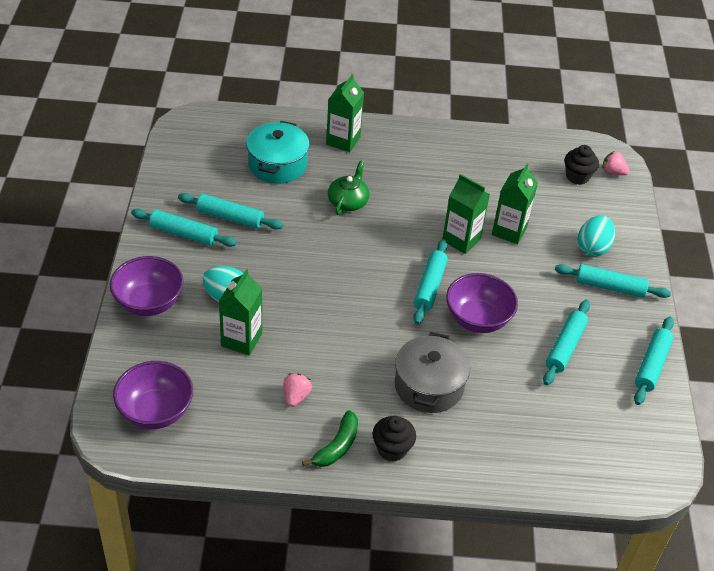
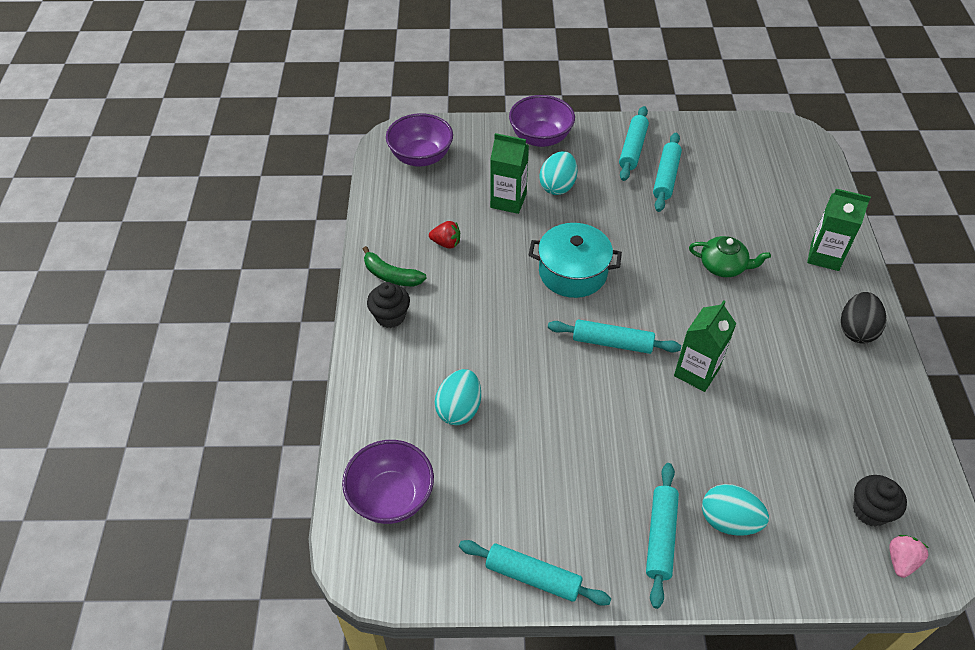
camera: 90 degrees right, 5 degrees up
(277, 164) = (759, 205): turquoise pot -> turquoise pot (573, 272)
(296, 396) = (446, 243): pink strawberry -> red strawberry
(421, 143) = (856, 330): none -> black egg
(429, 386) = (471, 344): grey pot -> none
(477, 319) = (572, 388): purple bowl -> purple bowl (391, 497)
(501, 400) = (459, 409): none -> turquoise egg
(509, 231) = (729, 423): green carton -> none
(565, 347) = (546, 476): turquoise rolling pin -> none

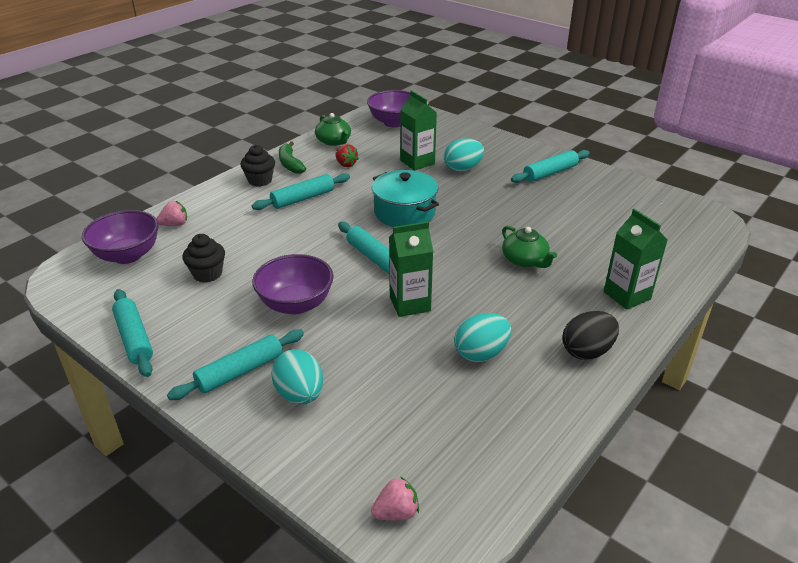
camera: 40 degrees right, 15 degrees down
(384, 428) = (175, 224): none -> pink strawberry
(394, 218) = (334, 141): none -> green teapot
(459, 409) = (228, 238): turquoise egg -> turquoise egg (481, 353)
(540, 138) = (488, 143): purple bowl -> purple bowl (296, 304)
(665, 177) = (553, 196): turquoise rolling pin -> turquoise rolling pin (303, 198)
(870, 511) = (420, 463): black cupcake -> black cupcake (207, 274)

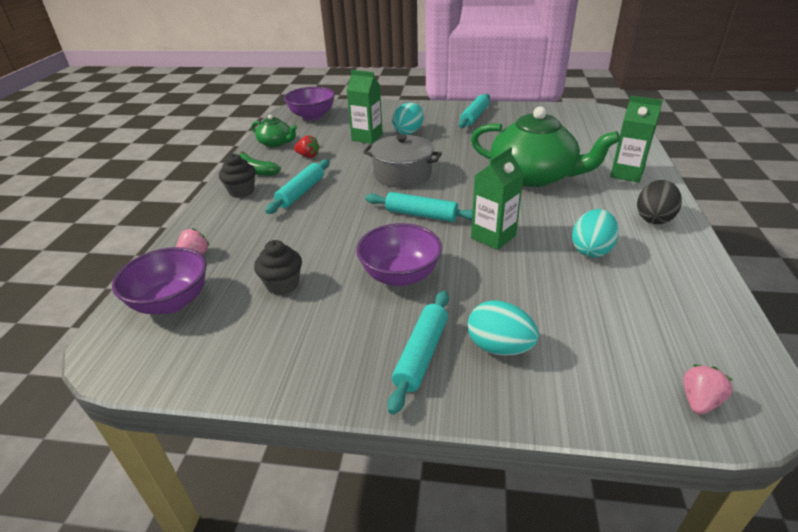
camera: 30 degrees left, 0 degrees up
(134, 338) = (273, 376): turquoise rolling pin -> none
(404, 212) = (402, 174): turquoise pot -> grey pot
(525, 260) = (534, 176): green teapot -> green teapot, size x2.06

